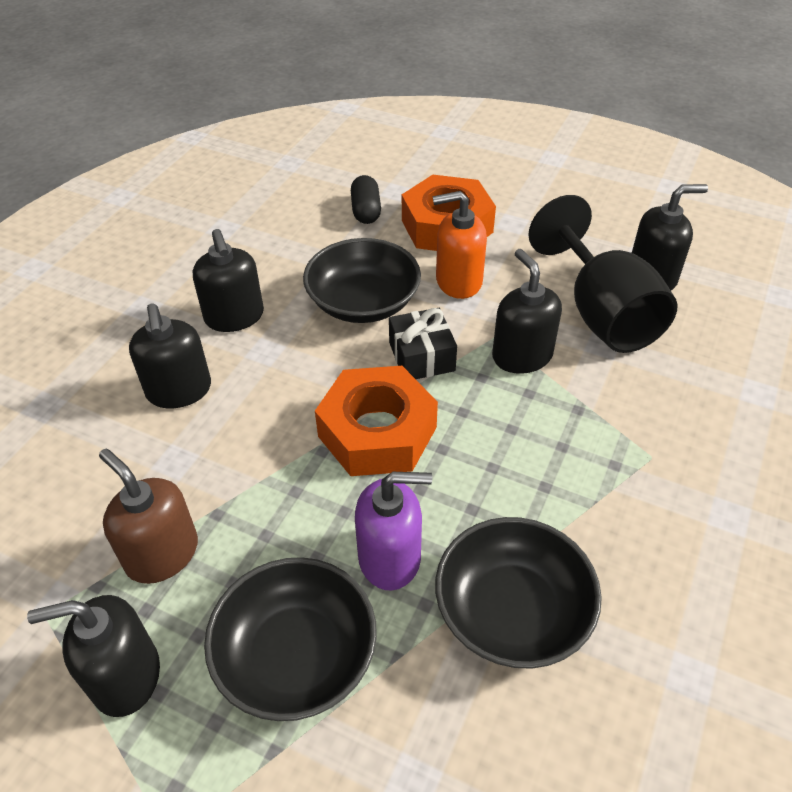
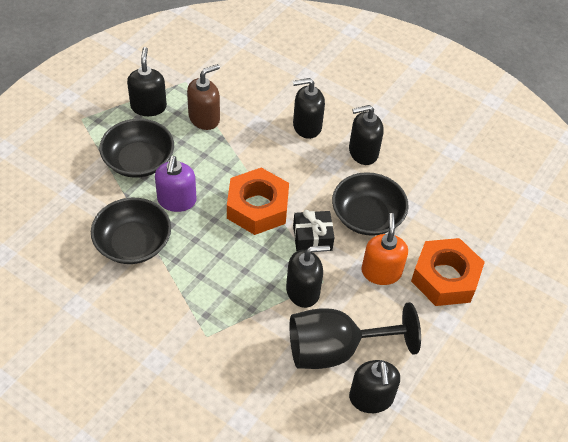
camera: 95 degrees right, 5 degrees up
(366, 211) = (467, 231): black capsule -> none

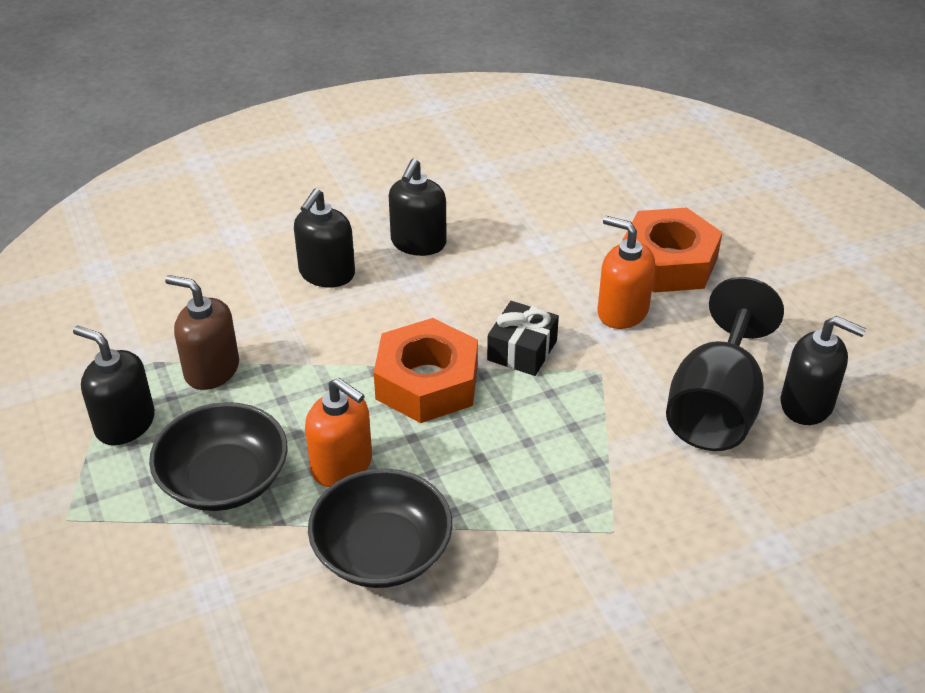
camera: 55 degrees left, 10 degrees down
(177, 200) = (342, 465): purple soap dispenser -> orange soap dispenser
(204, 118) = (211, 370): brown soap dispenser -> brown soap dispenser turned 60 degrees counterclockwise
(303, 291) = (603, 397): black soap dispenser -> none
(367, 216) = (525, 285): black bowl -> none

